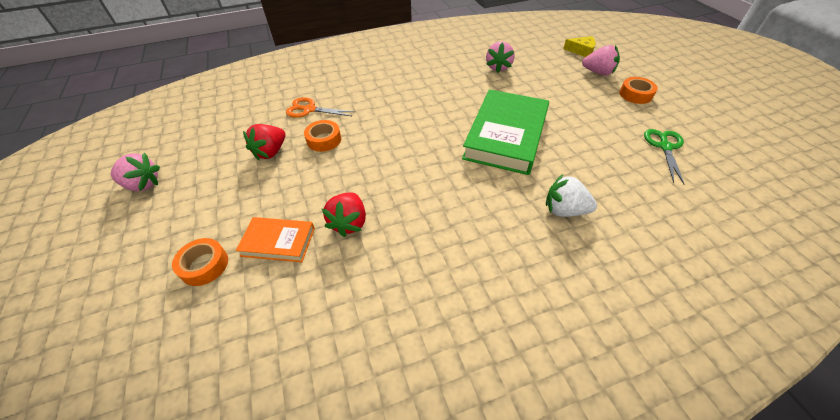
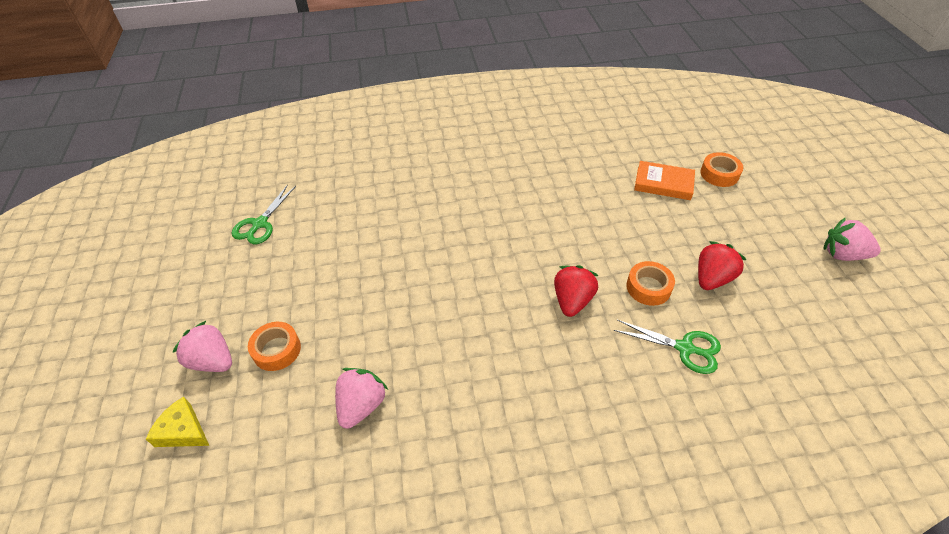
camera: 170 degrees left, 0 degrees up
(309, 109) = (685, 348): orange scissors -> green scissors
(349, 223) = (603, 191): red strawberry -> red strawberry (572, 301)
(505, 135) = (420, 262): green book -> none
(564, 210) = (409, 179): white strawberry -> none
(635, 94) = (208, 304): orange tape -> orange tape (277, 350)

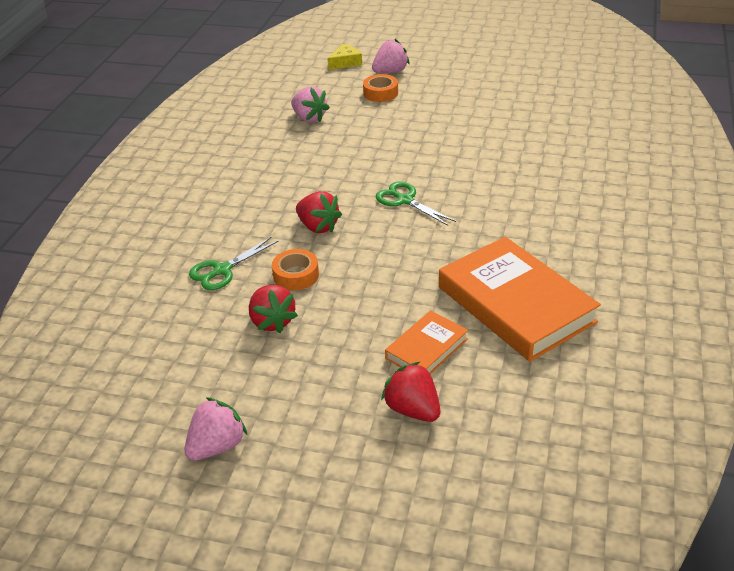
camera: 115 degrees right, 10 degrees down
(259, 224) = (519, 94): green scissors -> green scissors (404, 200)
(586, 155) = (515, 304): none -> orange book
(719, 174) = (413, 409): orange tape -> red strawberry

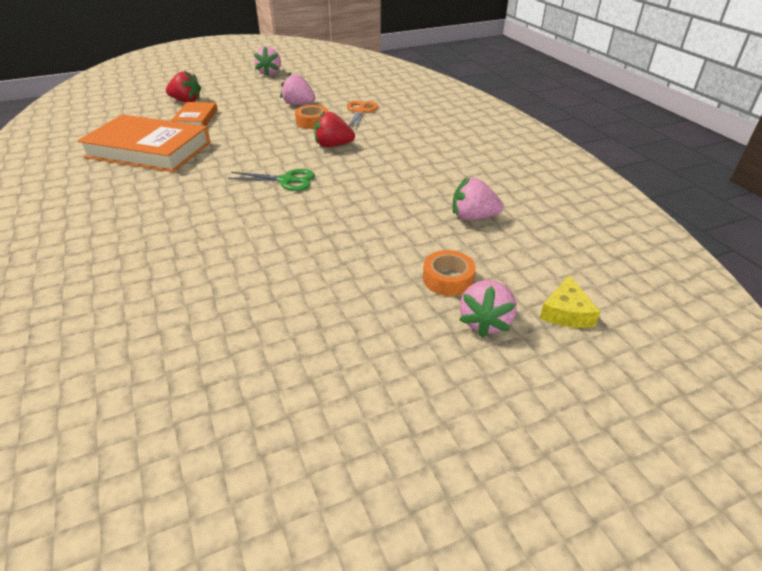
camera: 140 degrees right, 0 degrees up
(222, 270) = (360, 111): green scissors -> orange scissors
(272, 321) = (298, 104): red strawberry -> pink strawberry

